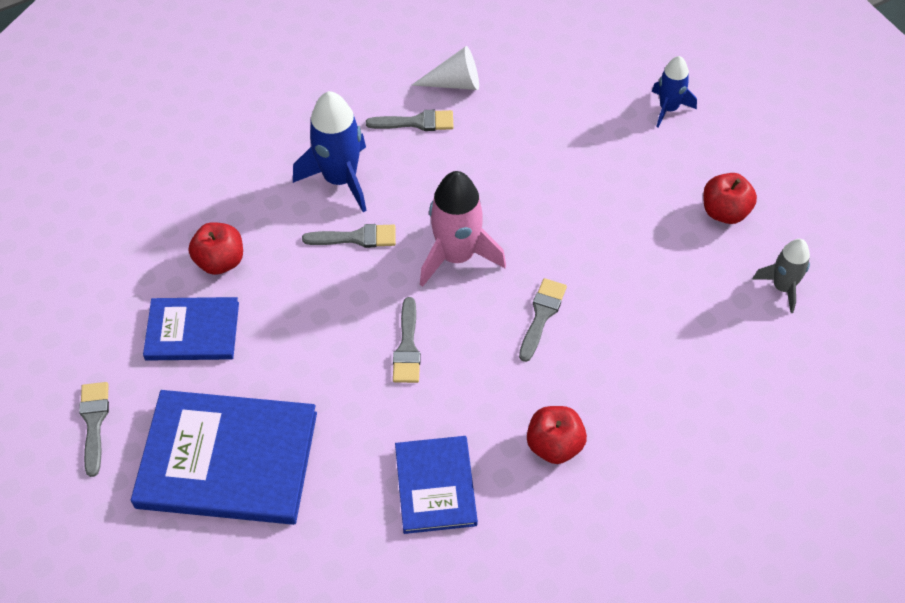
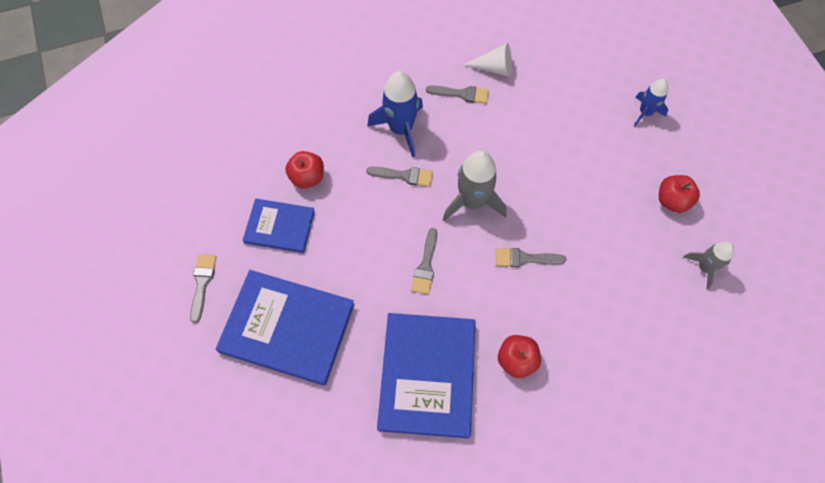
camera: 10 degrees right, 10 degrees up
(435, 486) = (427, 375): blue book -> blue book, size x1.72
(457, 256) = (472, 202): pink rocket -> grey rocket
(542, 315) = (525, 258): grey brush -> grey brush turned 120 degrees counterclockwise

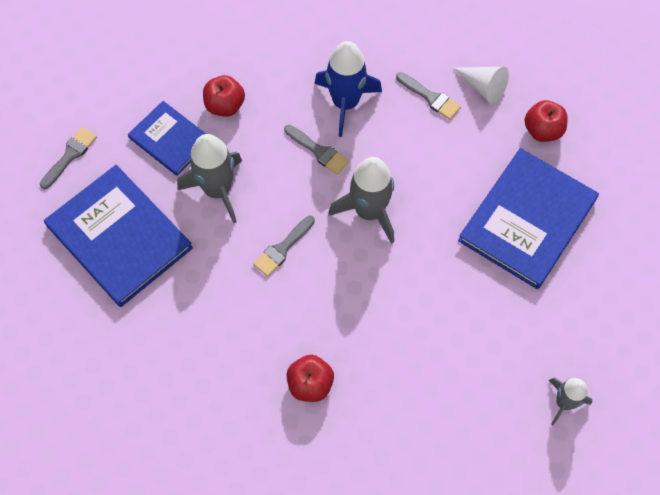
camera: 30 degrees right, 0 degrees up
(344, 246) = (218, 190): none -> grey rocket
(427, 375) = (217, 350): blue book -> blue book (527, 220)
(525, 258) = (384, 293): grey brush -> none
(645, 112) = (615, 213): blue rocket -> none
(672, 201) = (578, 318): red apple -> red apple (542, 130)

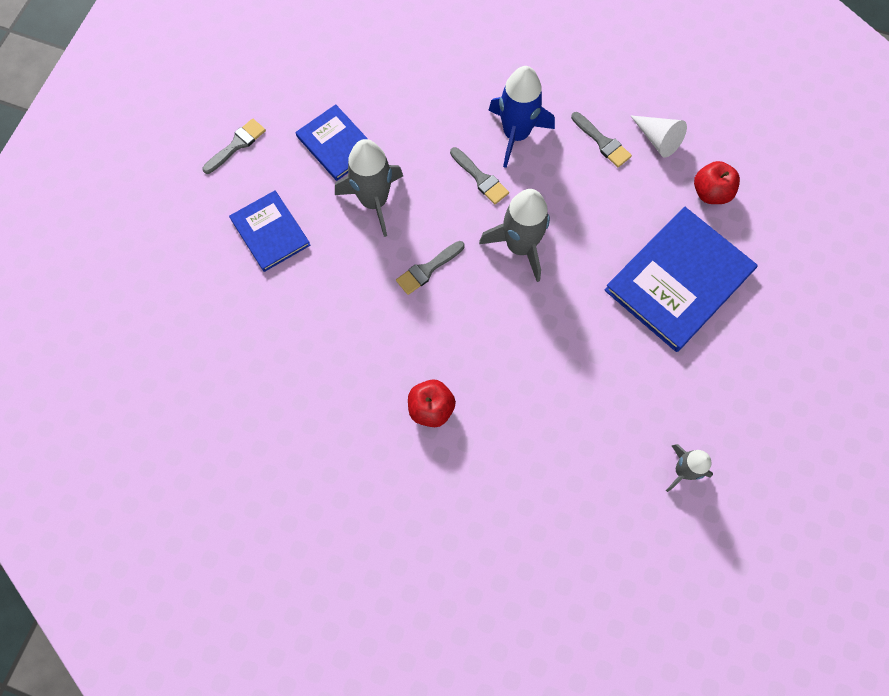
camera: 10 degrees right, 5 degrees up
(119, 237) = (270, 232): blue book -> blue book, size x0.58
(225, 105) = (396, 119): red apple -> none

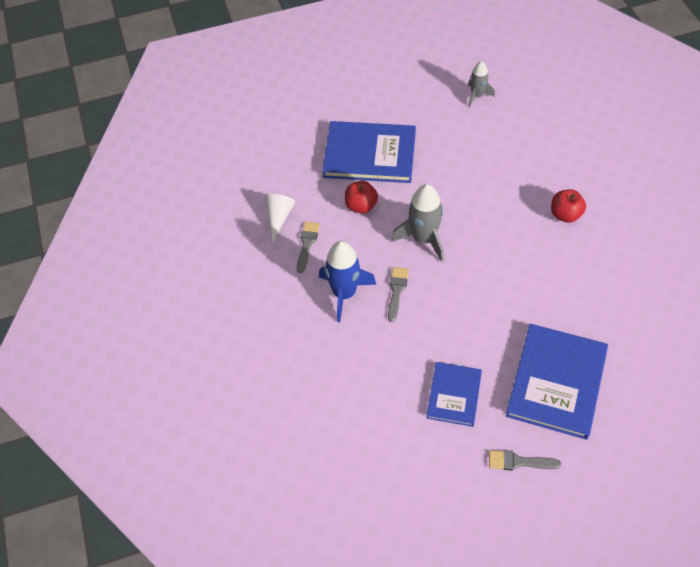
camera: 125 degrees left, 15 degrees down
(270, 232) = (556, 382): blue book -> blue book, size x1.72
(374, 201) = (472, 338): grey rocket -> none
(428, 269) = (487, 275): grey brush -> none
(710, 192) = (295, 172): red apple -> red apple (361, 206)

